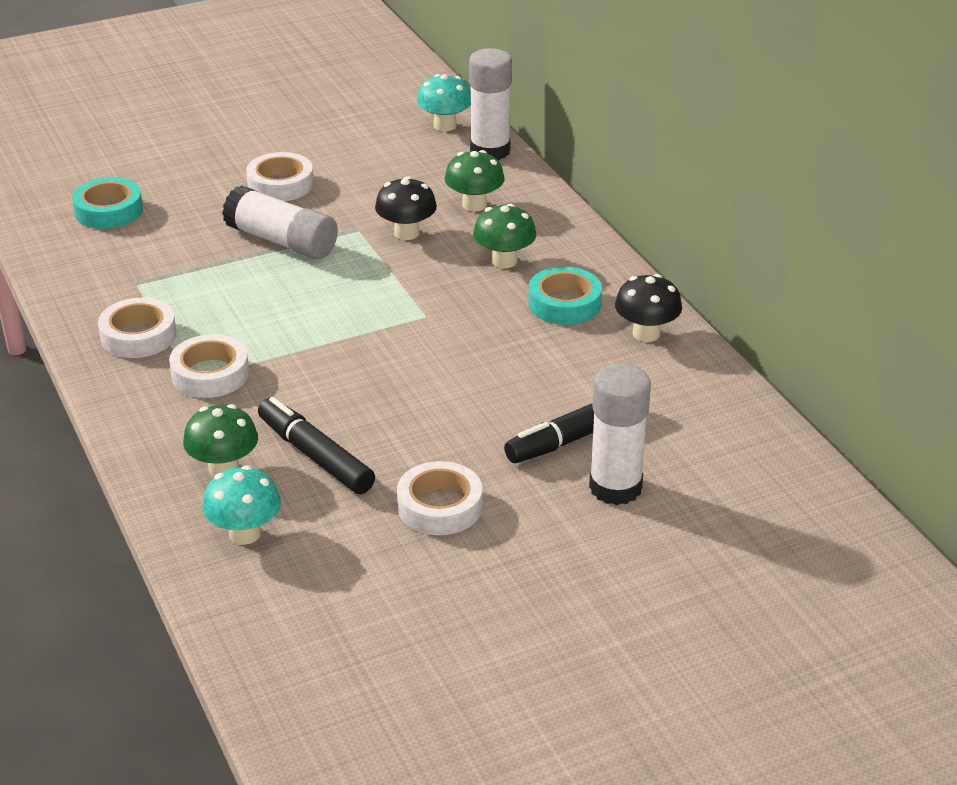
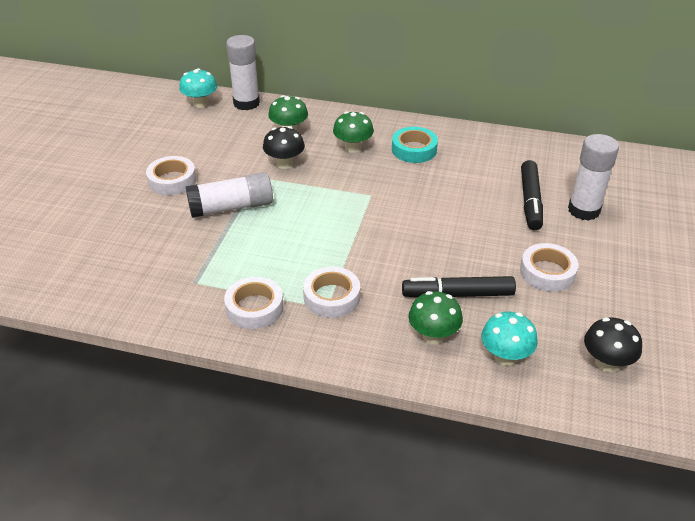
camera: 50 degrees left, 5 degrees up
(108, 211) = (97, 256): turquoise tape -> none
(646, 333) = (467, 140): black mushroom -> black mushroom (606, 363)

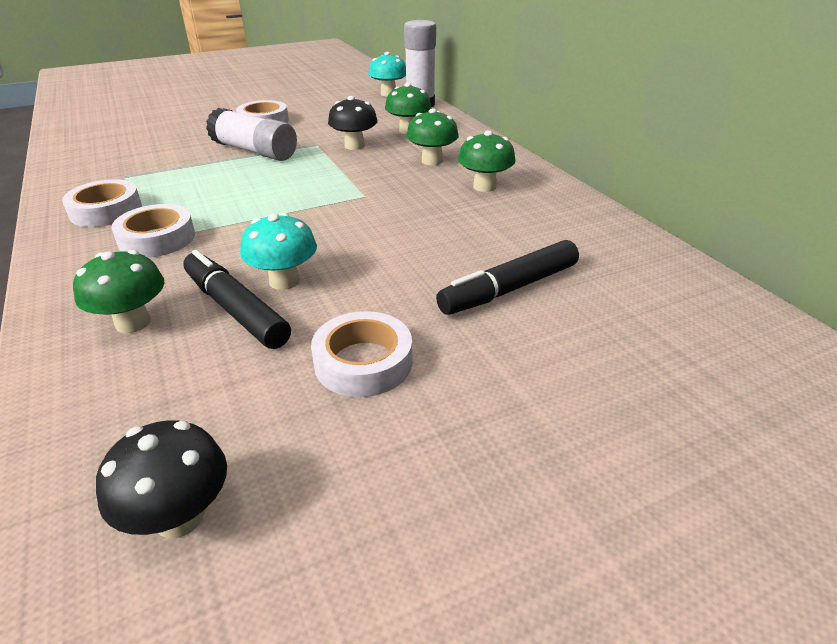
camera: 50 degrees right, 5 degrees down
(414, 149) = (484, 187): turquoise tape -> green mushroom
(505, 357) = (125, 396): turquoise mushroom -> turquoise mushroom (284, 281)
(584, 210) = (561, 340): white glue stick -> none

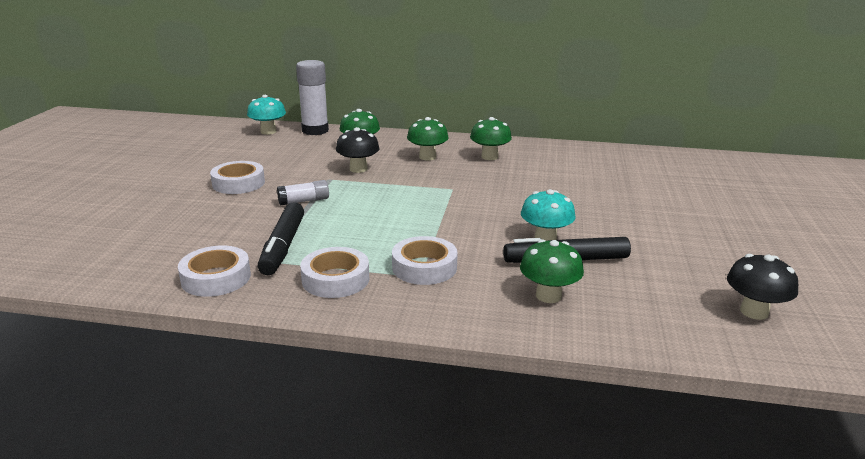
camera: 55 degrees left, 10 degrees down
(254, 151) = (304, 201): white glue stick -> white glue stick, size x0.55
(363, 362) = (657, 240): white tape -> white tape (216, 278)
(509, 289) = (618, 189): black marker -> black marker (283, 246)

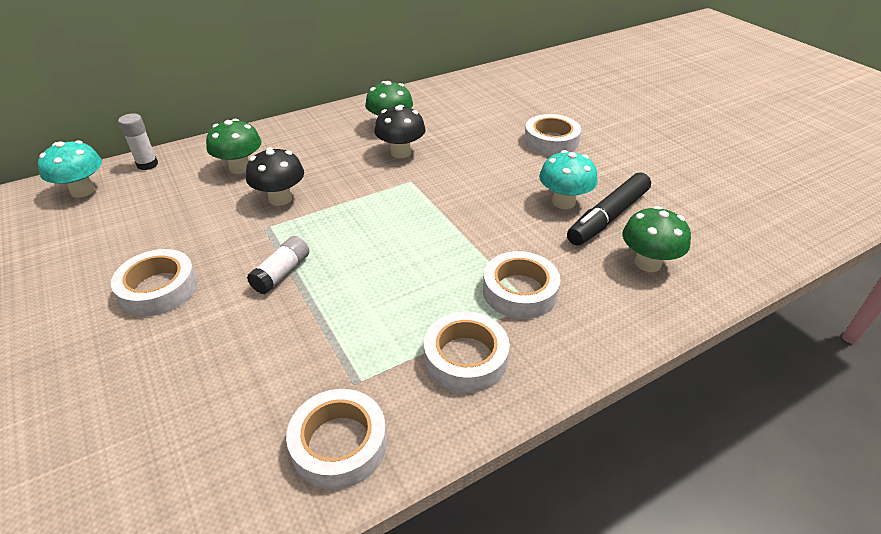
camera: 40 degrees left, 15 degrees up
(283, 246) = (350, 350): black marker -> none
(315, 130) = (147, 164): white glue stick -> white glue stick, size x0.55
(427, 157) = (331, 151): green mushroom -> none
(603, 204) = (551, 141): none -> white tape
(754, 312) = (770, 199): black mushroom -> black mushroom (401, 152)

